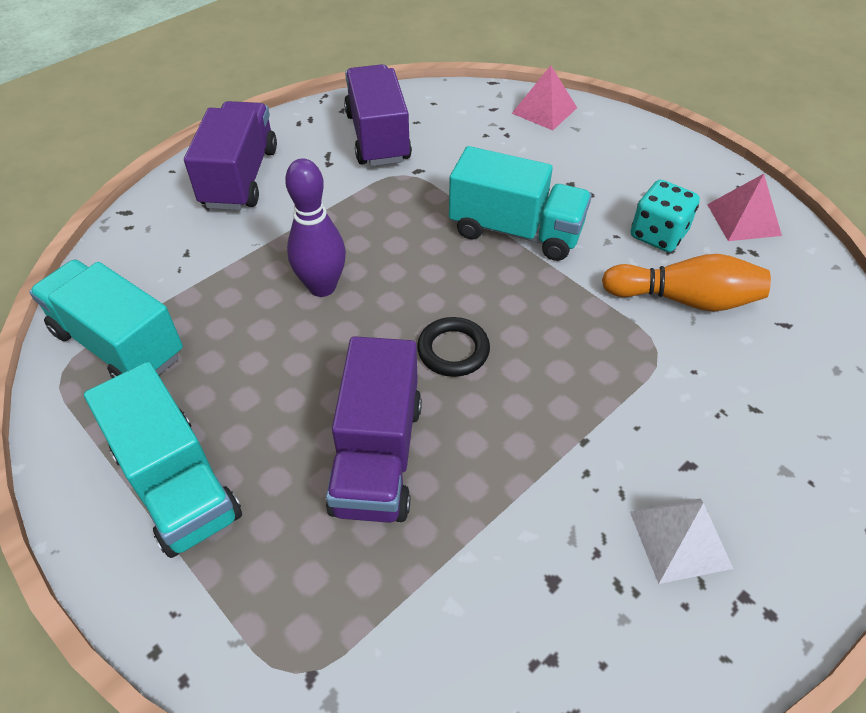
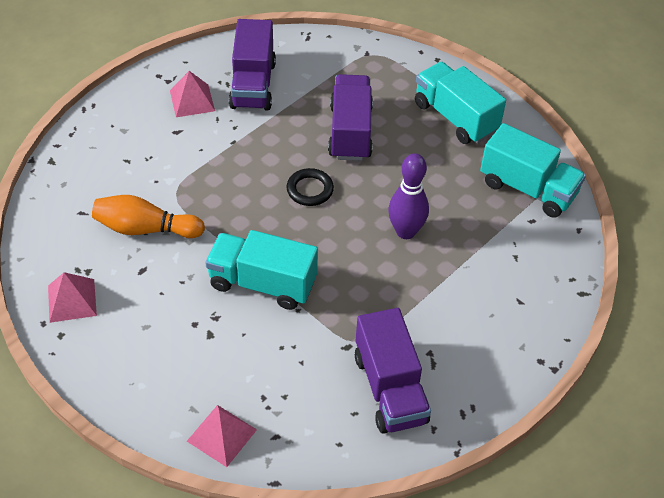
camera: 175 degrees right, 0 degrees up
(240, 177) = (503, 333): purple truck -> purple truck (253, 85)
(658, 235) = (148, 283): turquoise dice -> none
(680, 539) = (192, 100): white pyramid -> pink pyramid

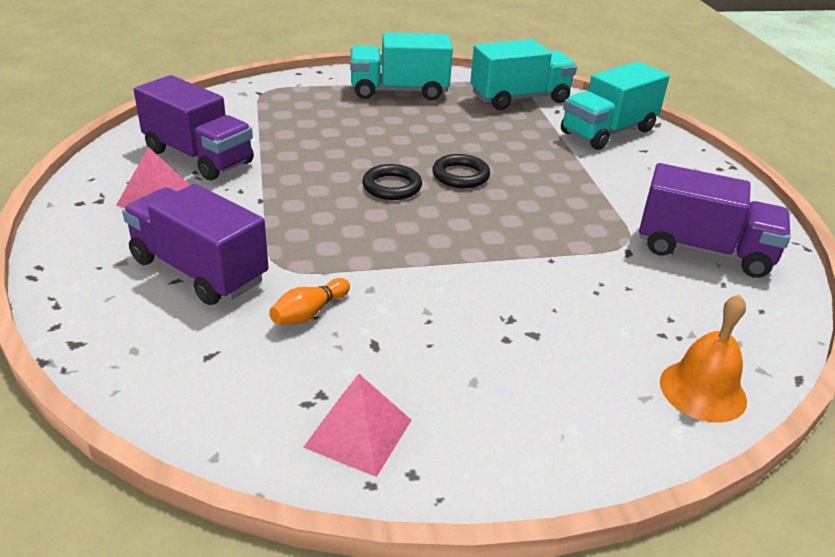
camera: 55 degrees left, 15 degrees down
(145, 229) = (309, 313): orange bowling pin -> orange bowling pin, size x0.56
(221, 435) = (702, 390): pink pyramid -> orange bell
(262, 283) = (491, 266): turquoise truck -> turquoise truck (608, 132)
(350, 132) = (345, 138): purple truck -> purple truck (199, 270)
(361, 215) = (460, 175): none -> black ring
(405, 231) = (507, 164): purple bowling pin -> none

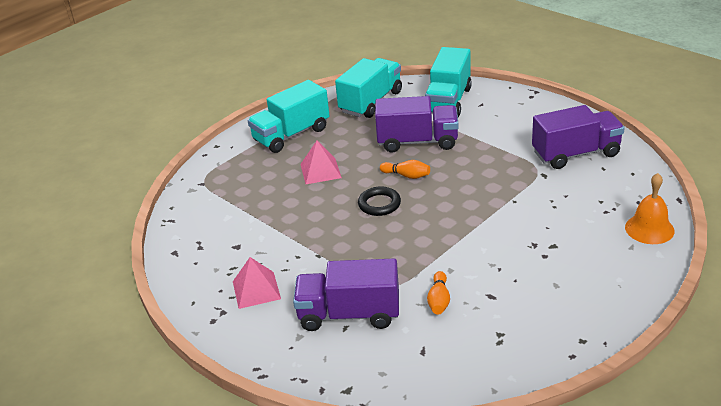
camera: 30 degrees left, 0 degrees up
(199, 157) = (237, 250): purple truck -> purple truck (417, 142)
(358, 433) = (539, 339): pink pyramid -> pink pyramid (320, 171)
(460, 175) = (407, 175): black ring -> orange bowling pin

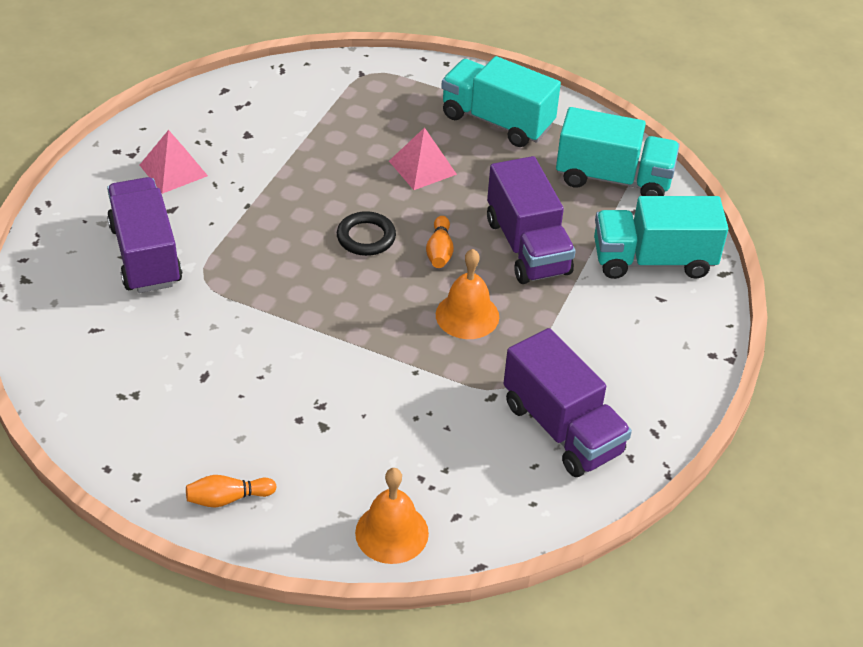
camera: 65 degrees right, 10 degrees up
(439, 300) = (186, 328): orange bowling pin -> orange bowling pin (228, 498)
(470, 173) = (467, 315): none -> orange bell

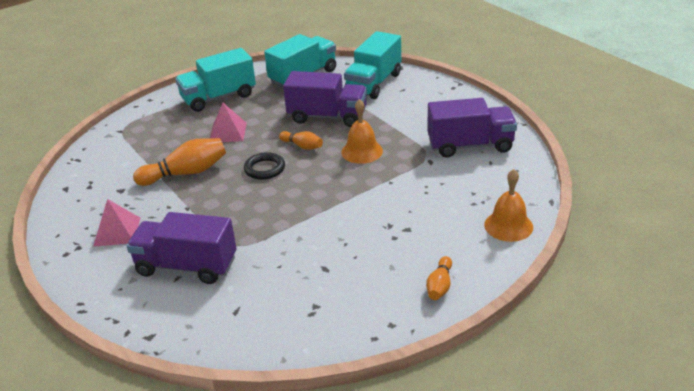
camera: 55 degrees left, 10 degrees down
(313, 172) = (186, 173): none -> orange bowling pin

